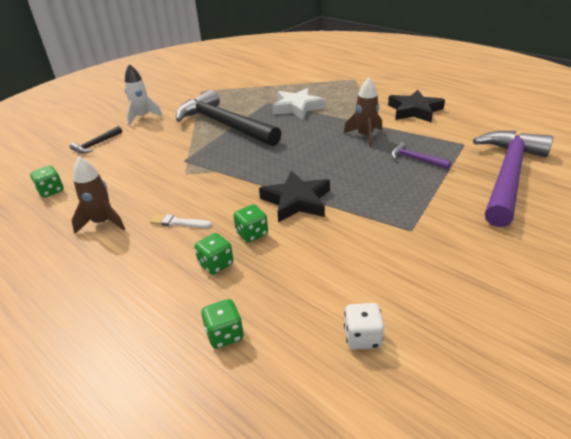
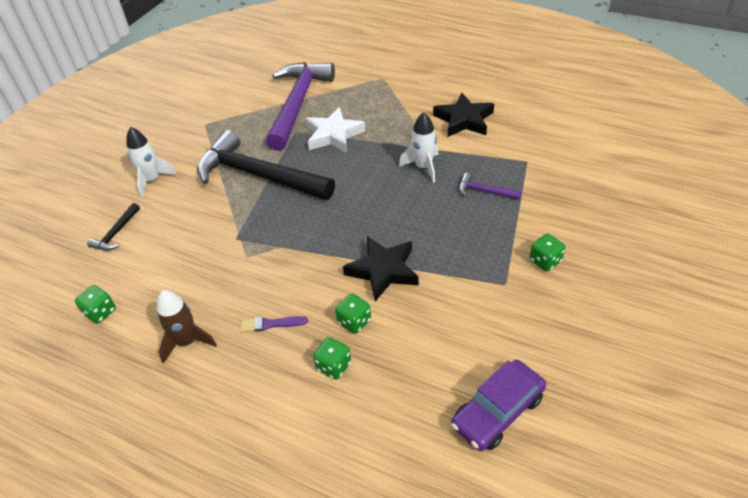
camera: 15 degrees left, 10 degrees up
(178, 222) = (270, 324): white brush -> purple brush
(224, 335) = (375, 440): green dice -> green dice (545, 261)
(362, 337) = (497, 411): white dice -> purple car
(365, 136) = (423, 167): brown rocket -> white rocket
(507, 175) = (577, 197): purple hammer -> purple hammer (297, 104)

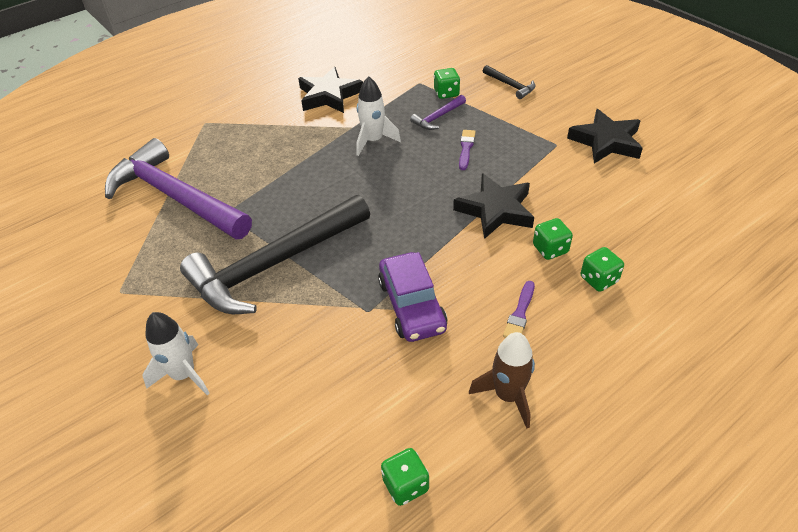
camera: 65 degrees left, 0 degrees up
(116, 233) = (261, 439): black hammer -> black hammer (510, 85)
(333, 135) = (262, 185): white star -> none
(453, 224) = (466, 148): none -> purple brush
(497, 411) = (688, 194): purple car -> purple car (412, 305)
(539, 321) = (606, 142): none -> black star
(545, 261) = (544, 116): green dice -> green dice (446, 93)

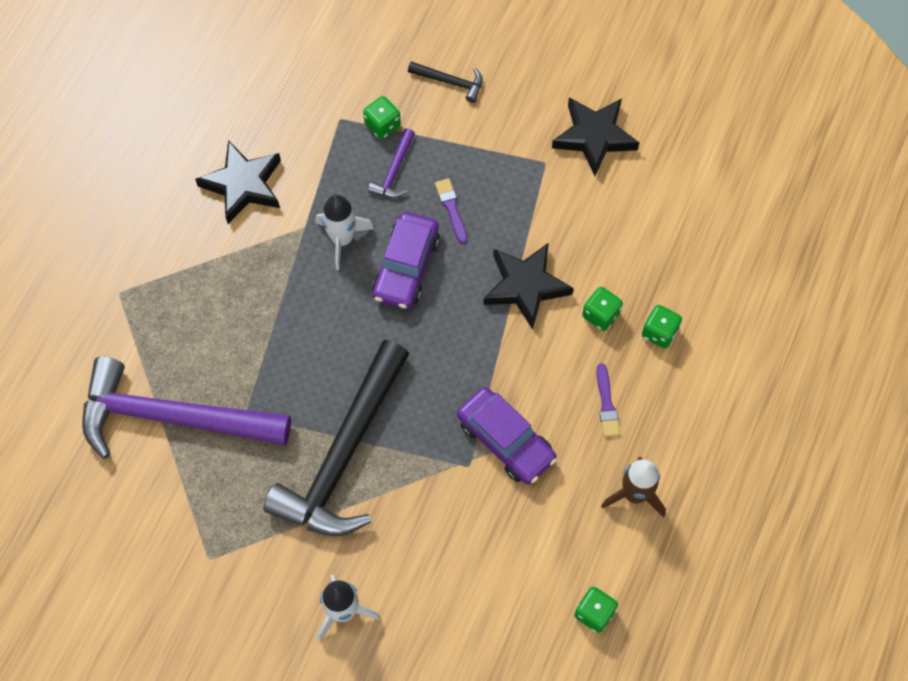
camera: 30 degrees left, 20 degrees up
(408, 169) = (406, 267): none -> purple car

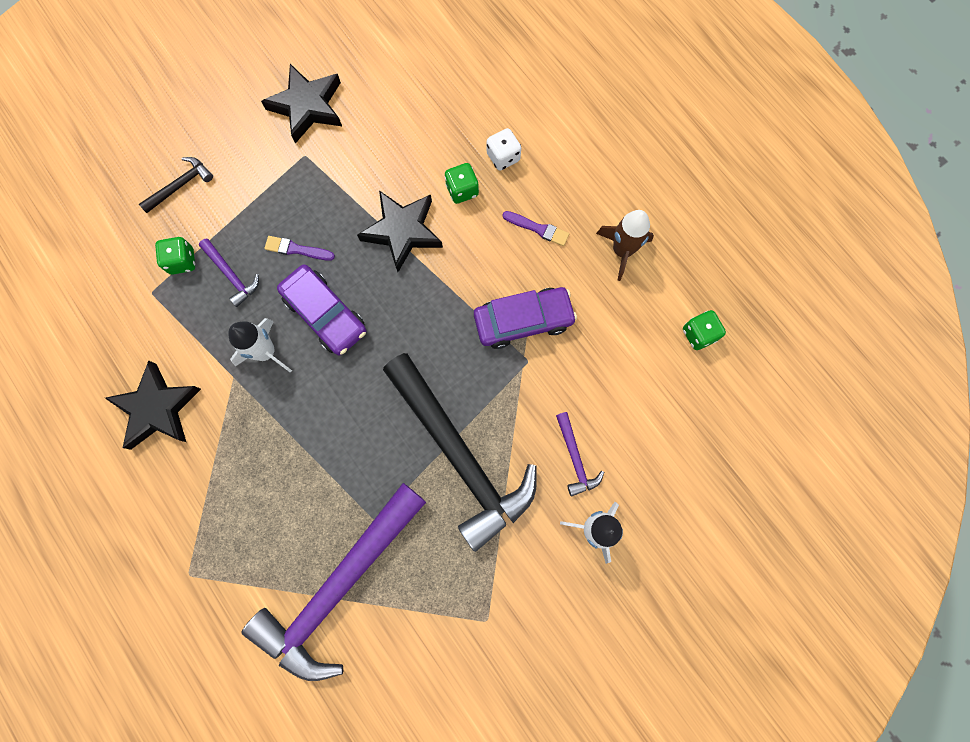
camera: 60 degrees left, 10 degrees up
(400, 559) = (575, 458): none -> purple hammer
(659, 333) = (503, 157): green dice -> white dice

